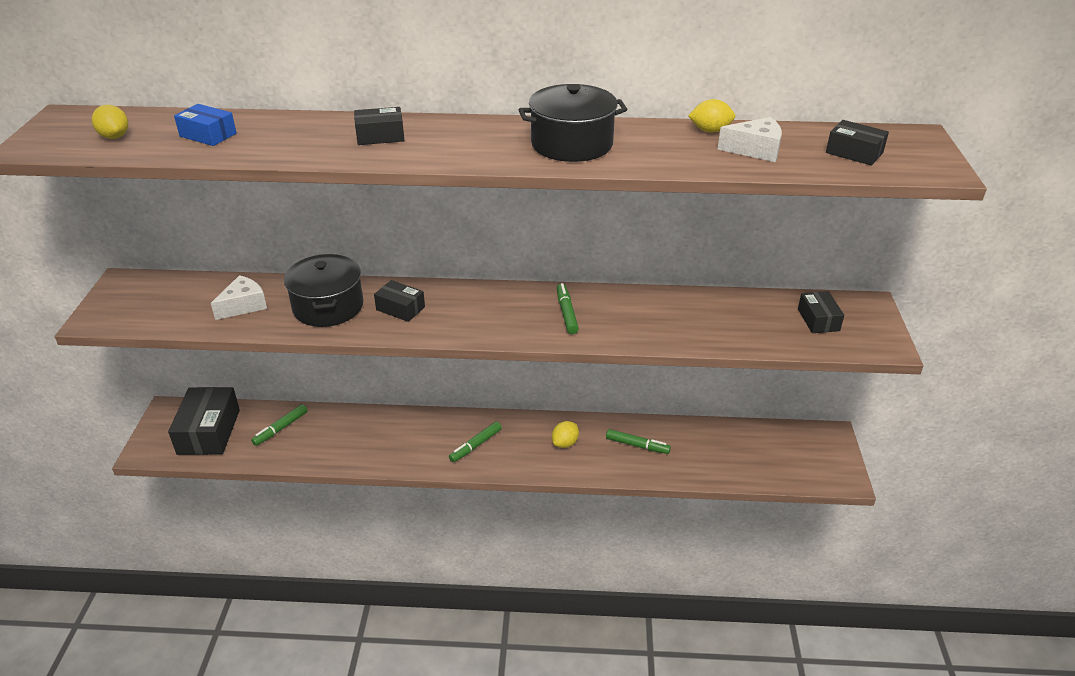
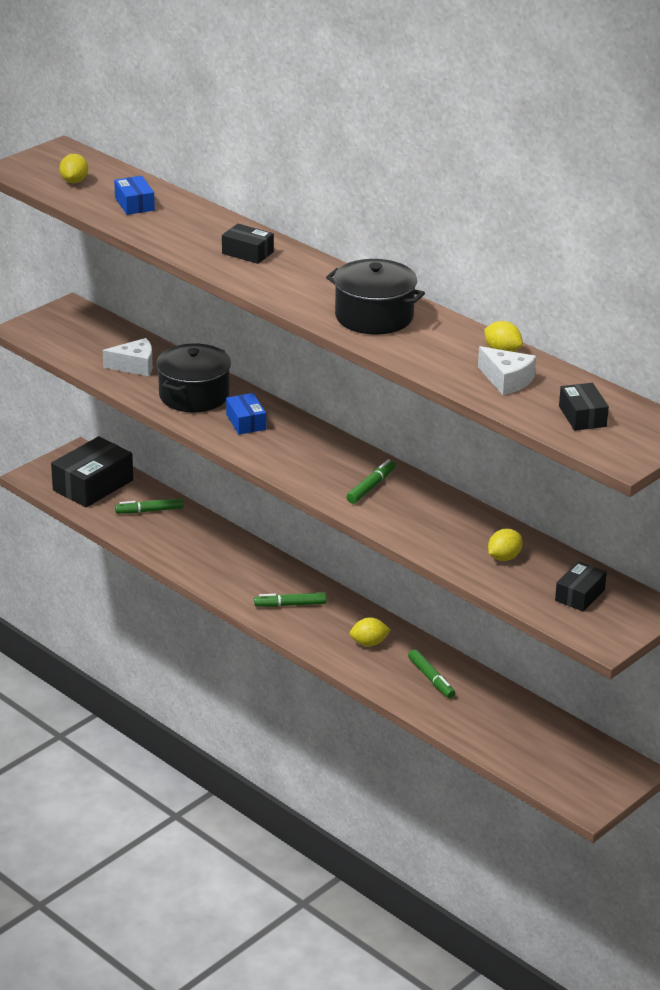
camera: 40 degrees right, 5 degrees down
(400, 308) = (246, 422): black box -> blue box
(732, 319) = (504, 557): none -> yellow lemon

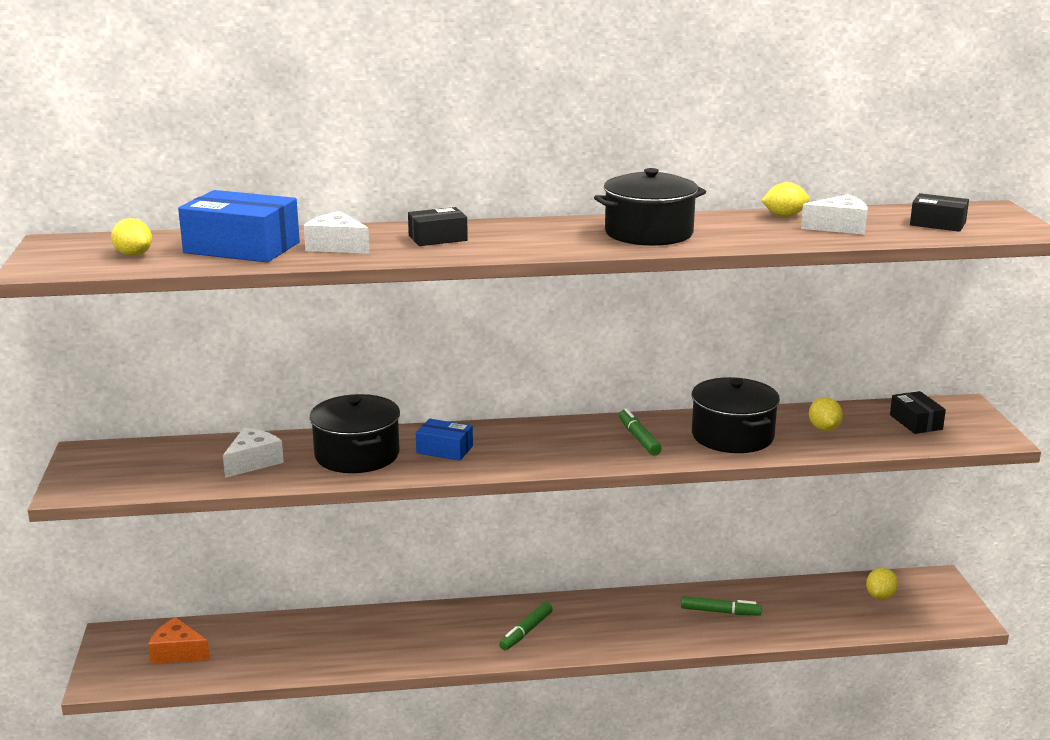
camera: 50 degrees left, 10 degrees down
(93, 485) = (177, 652): black box -> orange cheese
(134, 204) = (242, 248): blue box -> blue box, size x1.82
(149, 511) = (271, 640): green marker -> none
(181, 229) = (336, 246): none -> white cheese
(369, 643) = (633, 618): yellow lemon -> yellow lemon (880, 596)
(431, 523) = (732, 436): none -> black pot

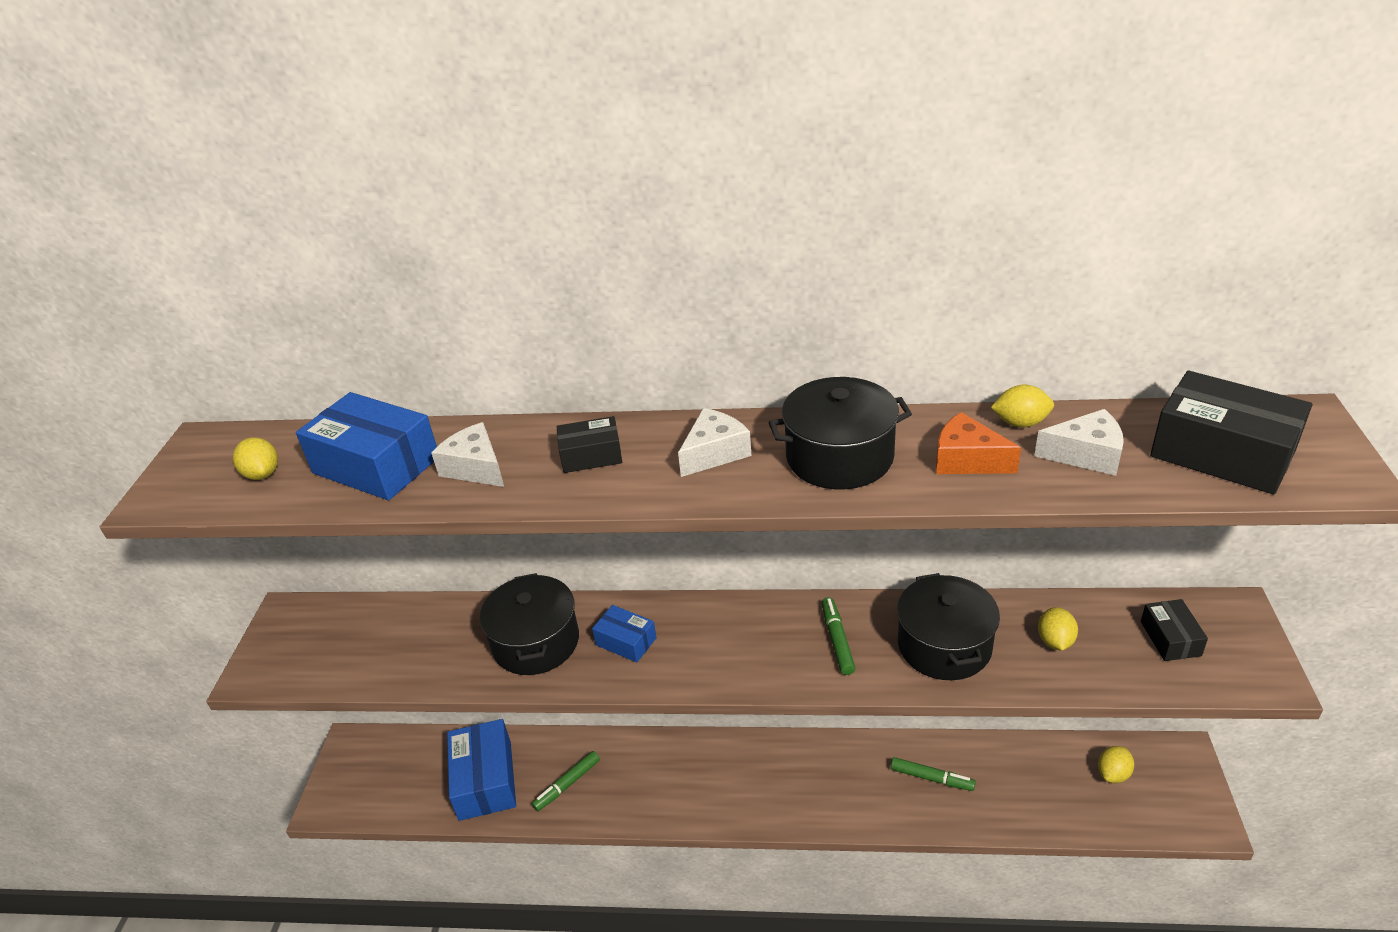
camera: 15 degrees right, 15 degrees up
(177, 652) = (399, 774): orange cheese -> orange cheese (967, 460)
(253, 462) = (432, 644): white cheese -> white cheese (714, 453)
(274, 649) = (485, 780): none -> blue box
(526, 632) = (726, 784): green marker -> green marker (567, 784)
(937, 224) = (1222, 453): black box -> black box, size x1.82

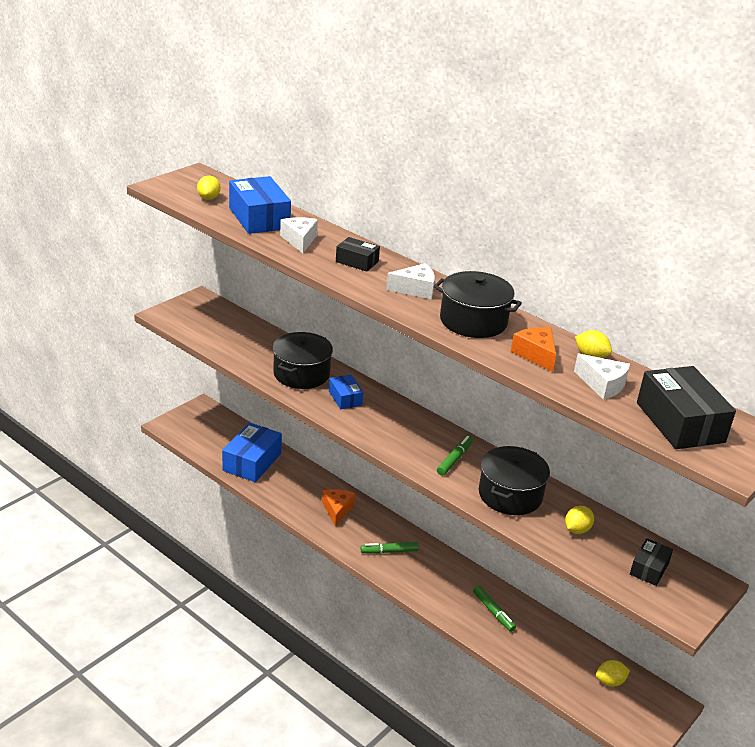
camera: 30 degrees right, 5 degrees down
(567, 784) = (290, 489): green marker -> green marker (389, 551)
(647, 772) = (337, 510): none -> orange cheese

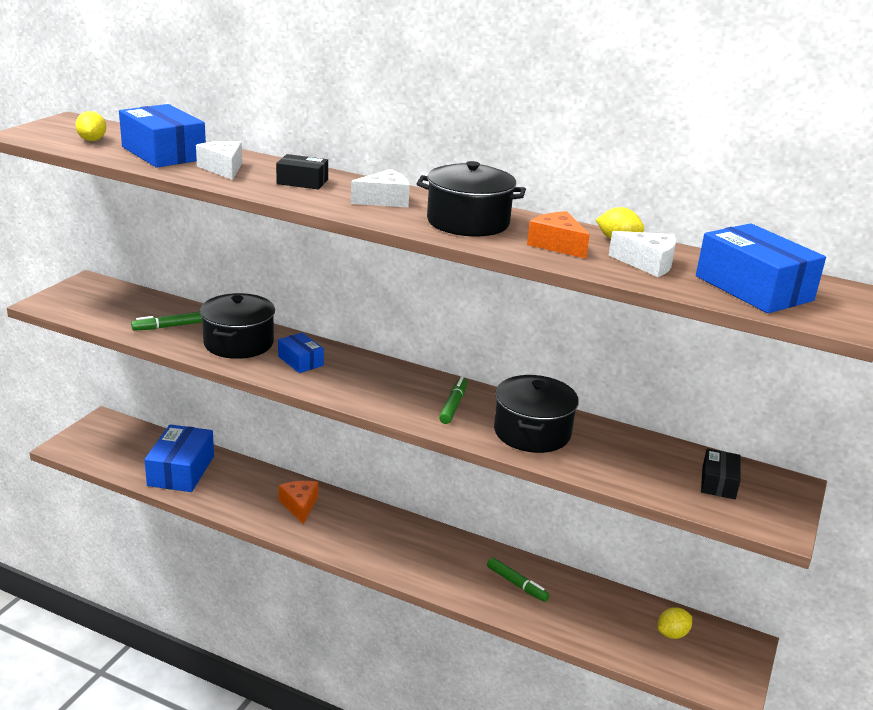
camera: 15 degrees left, 5 degrees down
(389, 551) = (375, 540): green marker -> green marker (168, 326)
(577, 530) = (622, 456): yellow lemon -> none
(680, 422) = (753, 288): black box -> blue box

